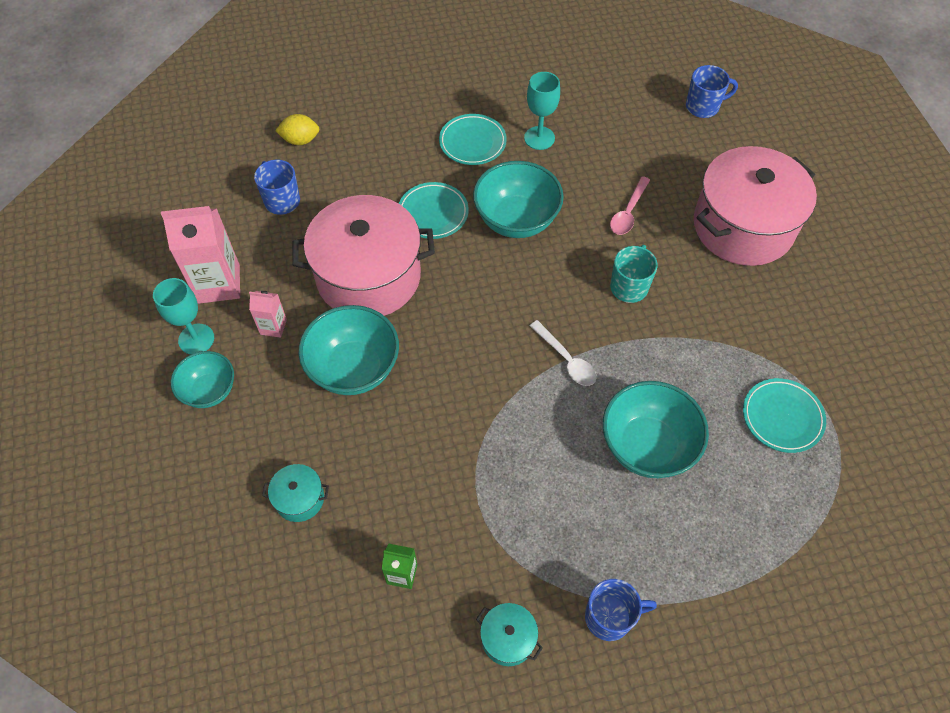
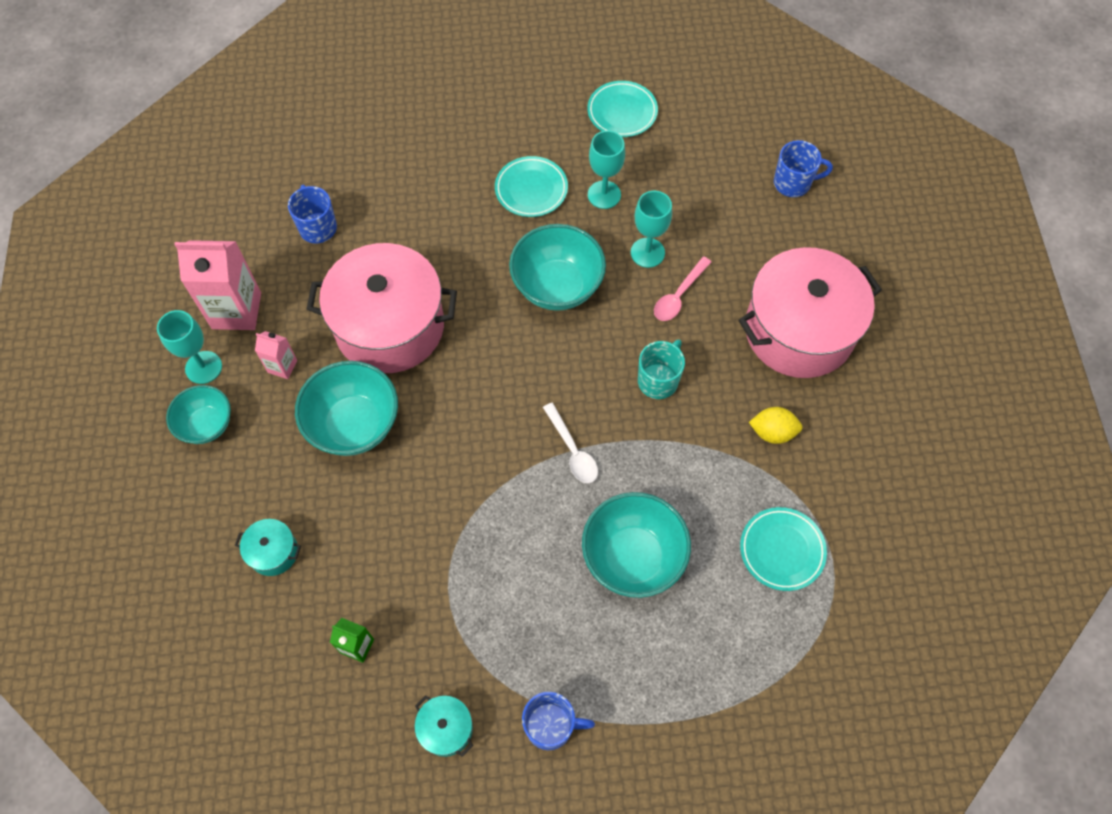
camera: 10 degrees right, 5 degrees up
(300, 140) = (350, 160): yellow lemon -> yellow lemon (772, 432)
(433, 213) = (471, 265): turquoise plate -> turquoise plate (622, 112)
(590, 180) = (647, 253): none -> turquoise goblet

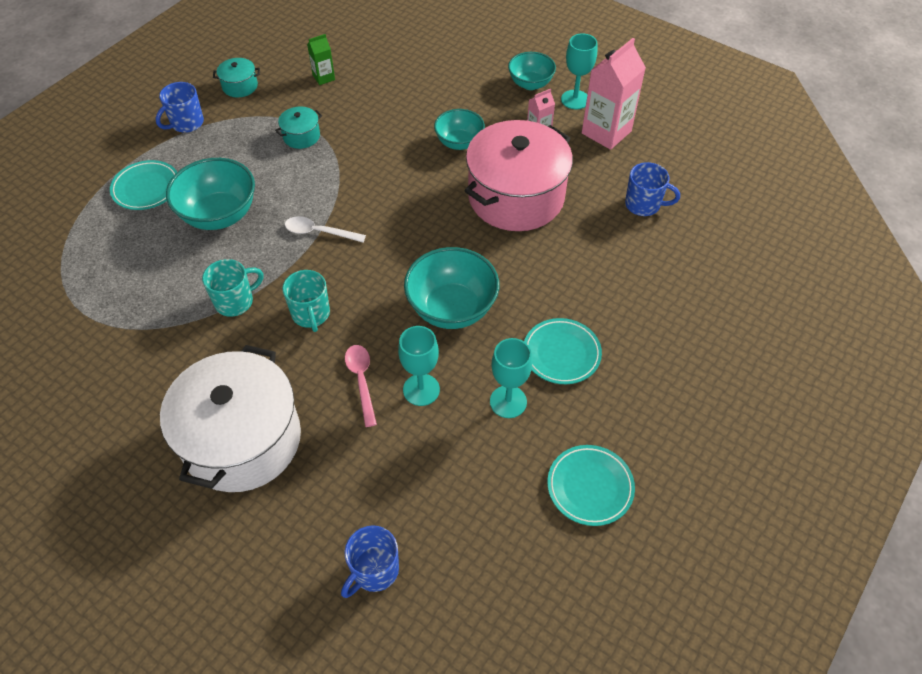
camera: 130 degrees right, 10 degrees down
(273, 552) = (416, 73): turquoise pot -> turquoise pot (301, 136)
(354, 424) = (459, 142): turquoise bowl -> turquoise bowl, size x0.63
(703, 449) = (235, 301): none -> turquoise mug
(772, 432) = (195, 352): yellow lemon -> none
(782, 550) = (124, 291): turquoise plate -> turquoise plate (146, 188)
(799, 331) = (242, 440): pink pot -> white pot

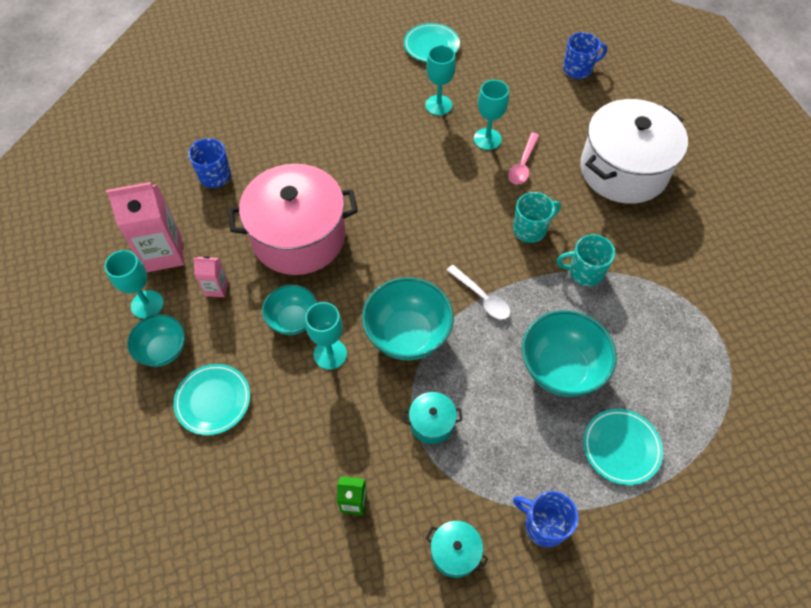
camera: 145 degrees left, 5 degrees up
(186, 123) = (544, 525): blue mug -> blue mug turned 135 degrees counterclockwise
(311, 314) = (530, 229): turquoise mug -> turquoise mug turned 45 degrees clockwise
(410, 137) = (330, 354): none -> turquoise goblet
(452, 308) = (425, 178): turquoise bowl -> turquoise bowl (407, 335)
(561, 353) = (380, 113): turquoise plate -> turquoise plate (213, 401)

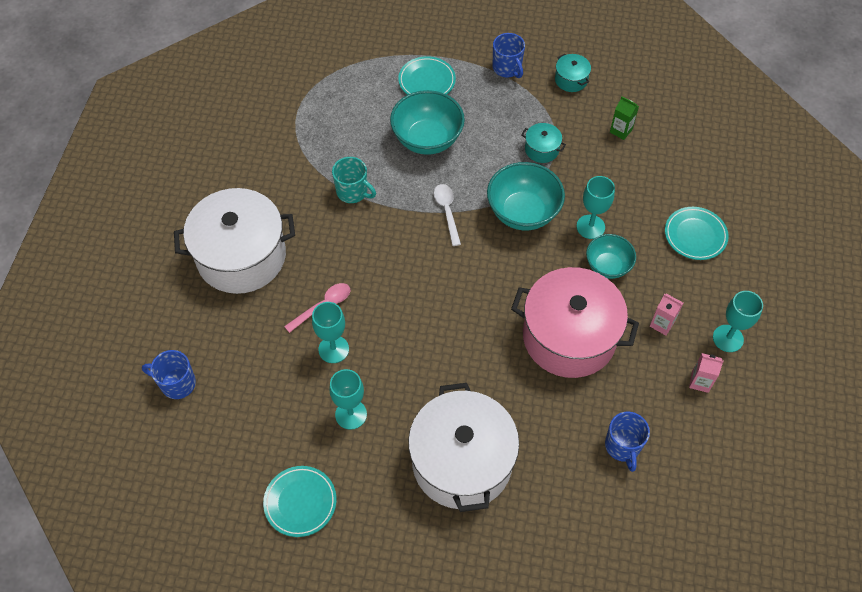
camera: 150 degrees left, 0 degrees up
(163, 253) = (700, 382): pink carton -> pink carton, size x0.50
(163, 350) = (724, 292): turquoise bowl -> none
(335, 113) = (462, 462): none -> white pot
(530, 229) = (366, 245): turquoise mug -> none

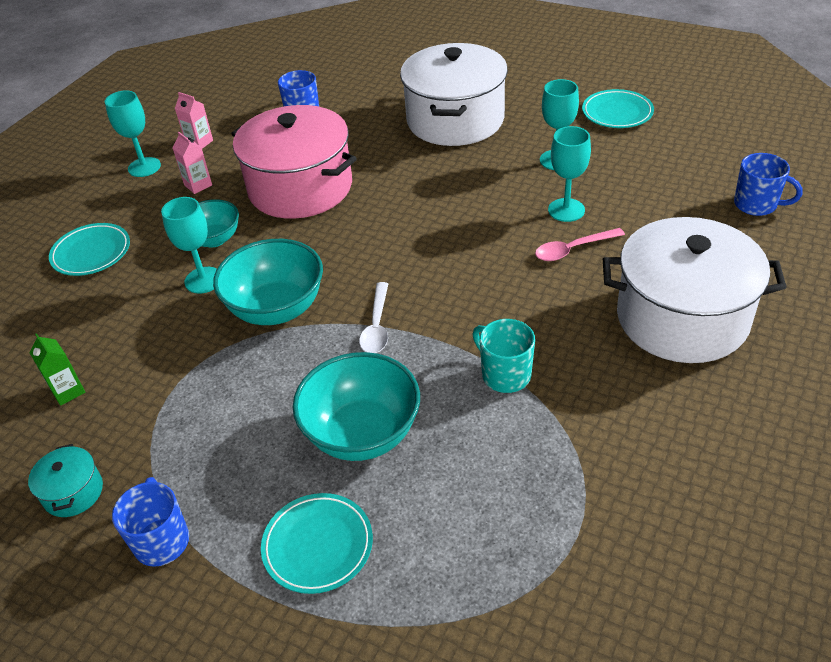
camera: 160 degrees left, 15 degrees down
(541, 149) = (198, 385): turquoise pot -> none

